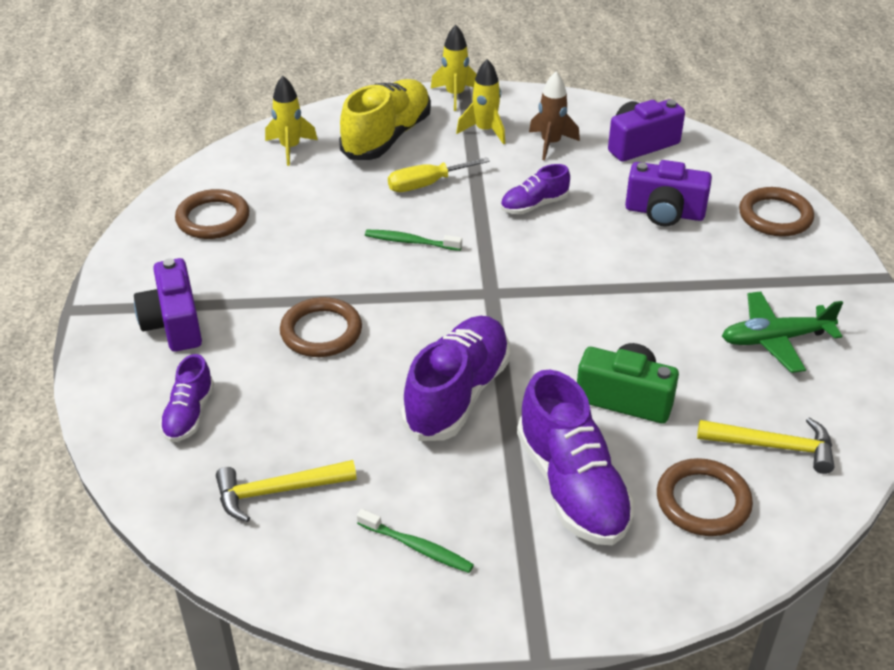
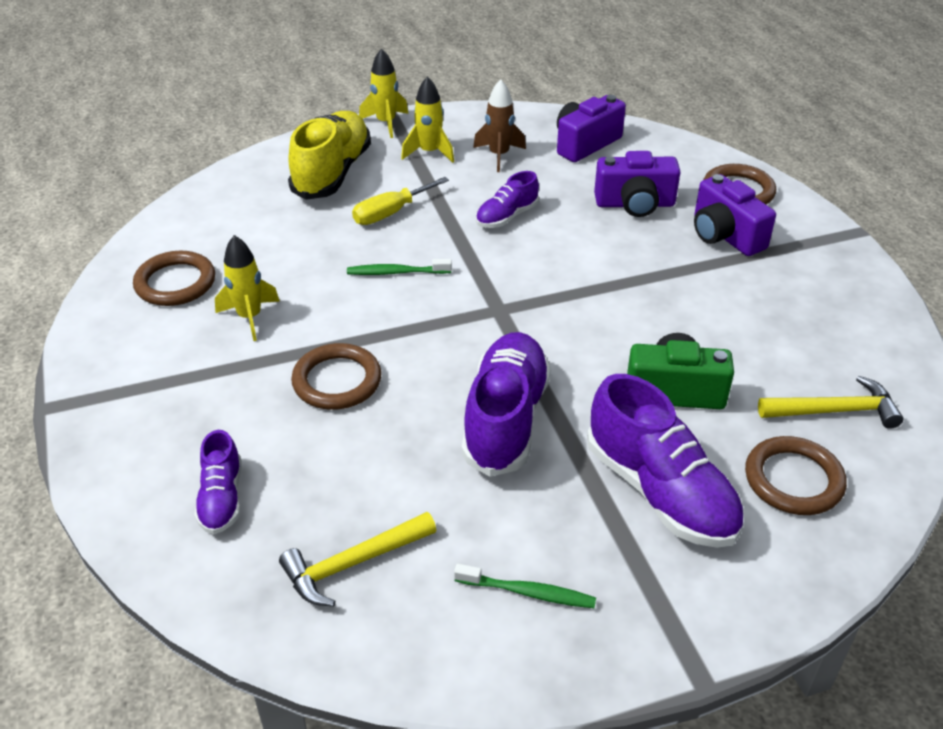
camera: 15 degrees left, 0 degrees up
(174, 324) = (170, 402): purple camera -> purple camera (725, 235)
(290, 148) = (234, 198): yellow rocket -> yellow rocket (250, 317)
(775, 339) = (789, 306): green plane -> none

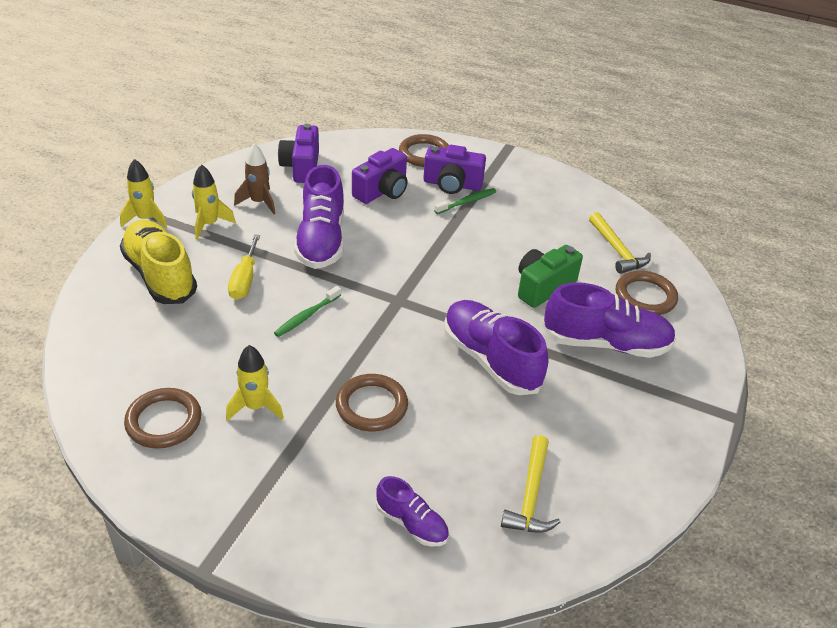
camera: 50 degrees left, 0 degrees up
(507, 216) = (321, 240): purple shoe -> purple shoe, size x1.86
(528, 592) = (622, 438): green toothbrush -> green toothbrush (467, 202)
(834, 411) = (617, 250): yellow hammer -> yellow hammer turned 120 degrees clockwise

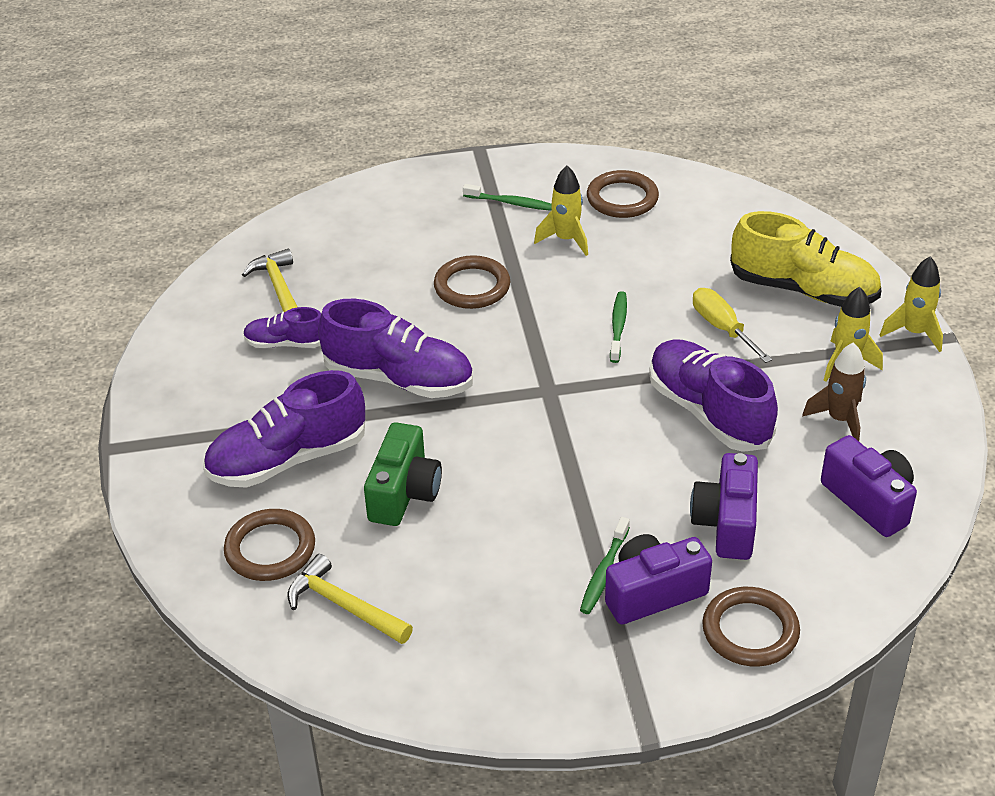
camera: 150 degrees right, 0 degrees up
(254, 474) = (511, 203): none -> green toothbrush
(411, 523) = (362, 231): purple shoe -> purple shoe (286, 343)

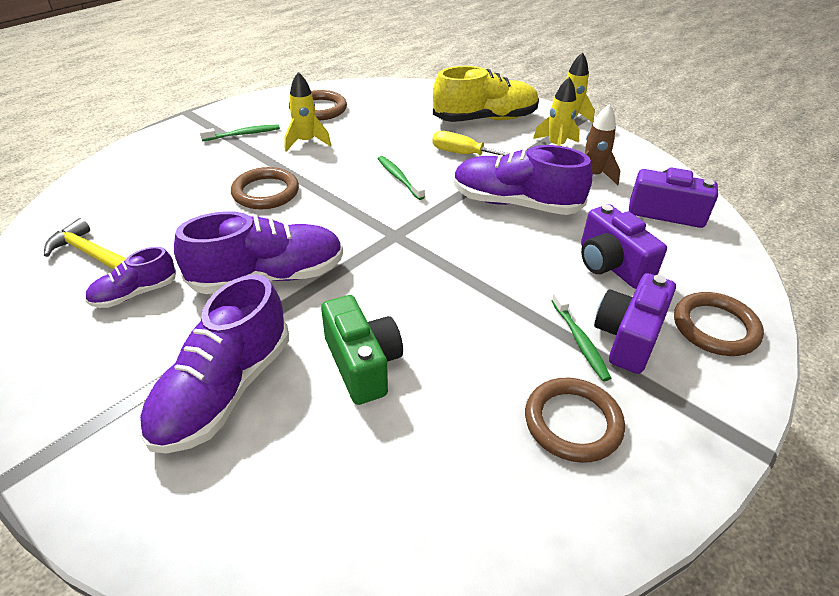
camera: 40 degrees left, 0 degrees up
(270, 549) = (282, 489): brown ring -> brown ring (572, 422)
(344, 606) = (410, 501): yellow hammer -> none

